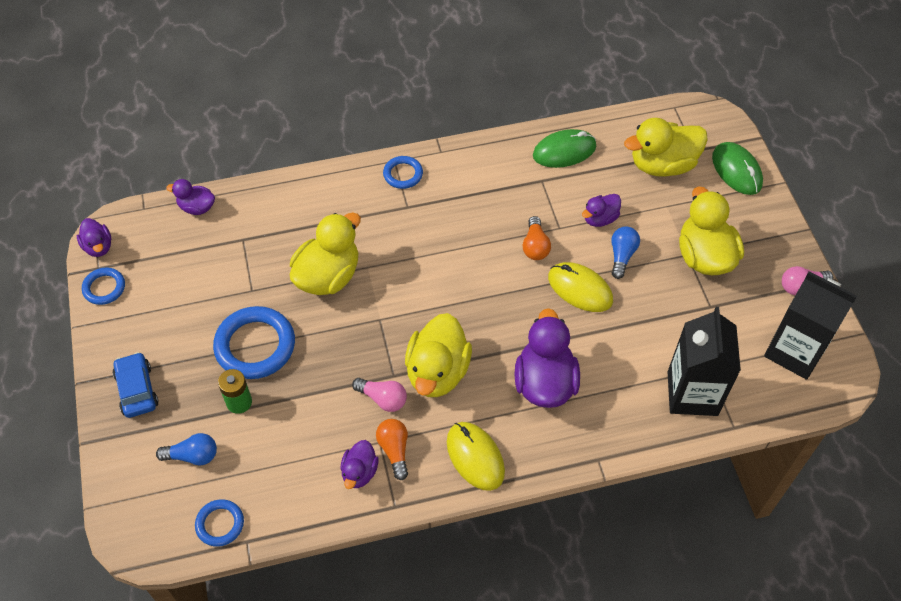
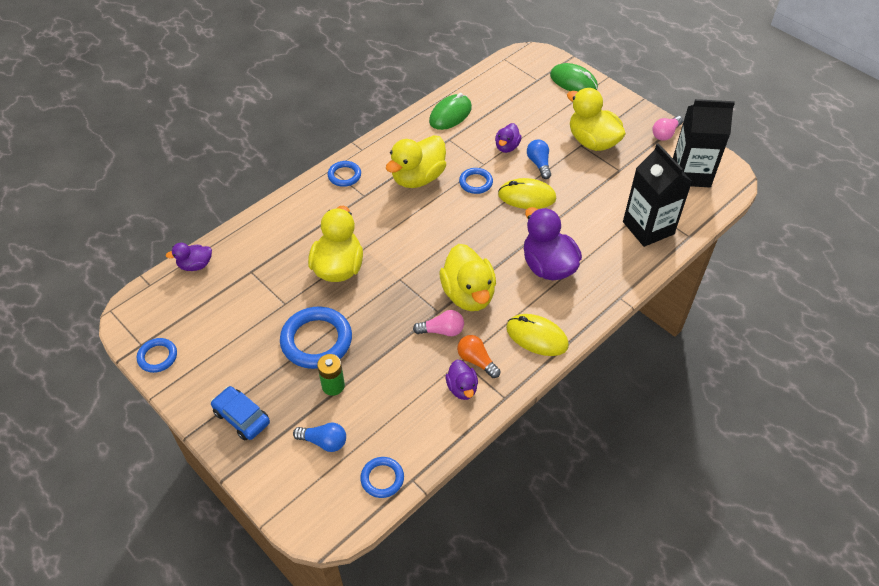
camera: 30 degrees left, 5 degrees down
(98, 247) = (130, 329): purple duck -> none
(193, 456) = (324, 441): blue light bulb -> blue light bulb turned 45 degrees clockwise
(535, 246) = (475, 183): orange light bulb -> blue ring
(662, 165) = (523, 97): yellow duck -> yellow duck (418, 178)

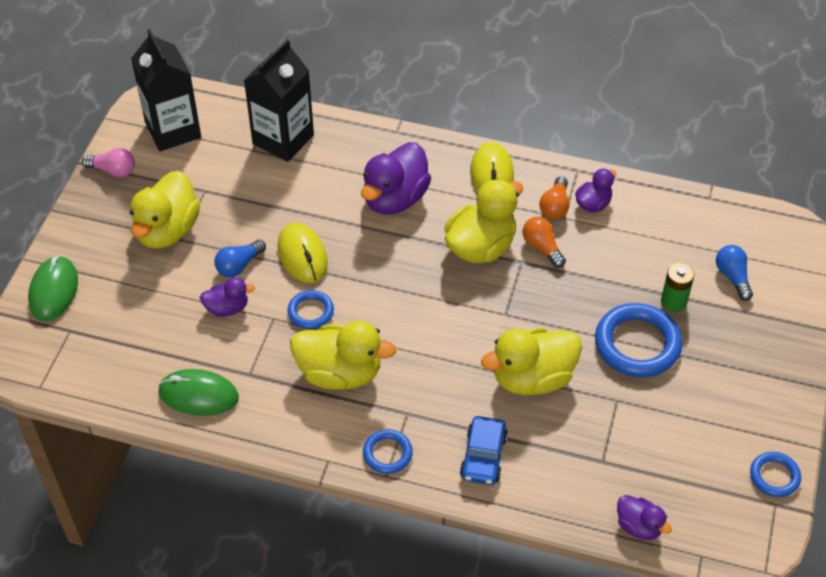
camera: 120 degrees left, 0 degrees up
(241, 417) = (768, 355): blue car -> blue car (483, 456)
(382, 478) = (727, 218): blue ring -> none
(442, 331) = (542, 247): pink light bulb -> orange light bulb

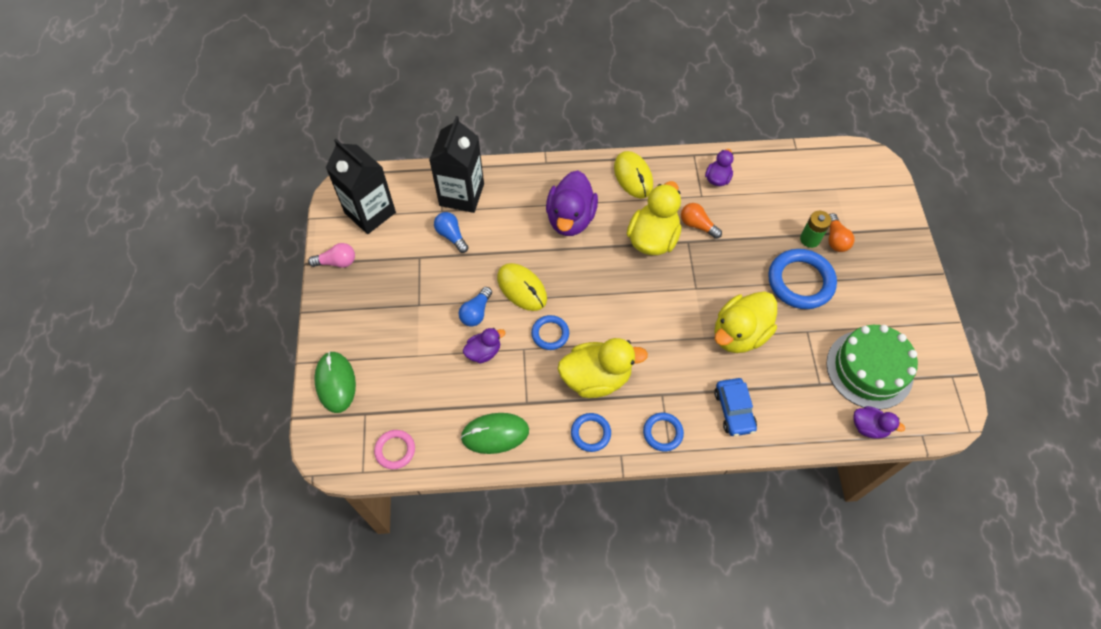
camera: 20 degrees left, 10 degrees up
(83, 377) = (395, 450): none -> pink ring
(167, 230) = (405, 300): yellow duck -> none
(555, 206) = (691, 189): orange light bulb -> orange light bulb (835, 239)
(673, 464) = (869, 369): none -> green cake
(732, 277) = (841, 206): blue light bulb -> blue light bulb (451, 236)
(774, 476) = (941, 354): blue ring -> blue ring (590, 433)

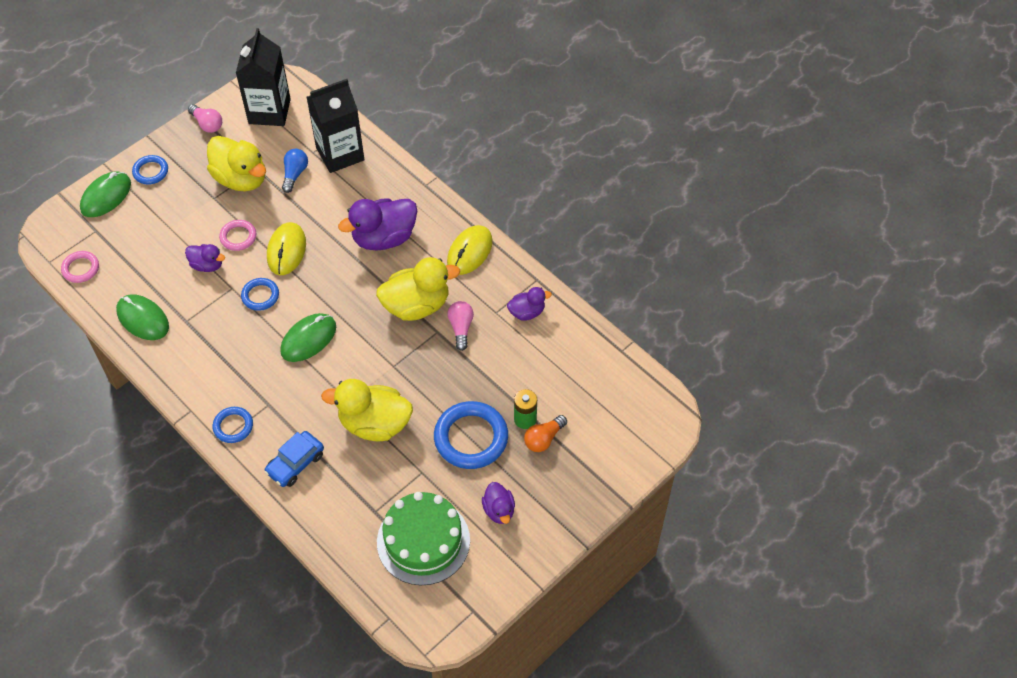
camera: 50 degrees right, 5 degrees down
(476, 312) = (238, 237): blue light bulb -> pink ring
(590, 433) = (193, 379): blue ring -> blue ring (150, 171)
(596, 378) = (246, 351): yellow duck -> yellow duck (241, 179)
(622, 327) = (308, 339): none -> green mouse
(697, 225) = (461, 328): orange light bulb -> pink light bulb
(869, 427) = (362, 572): purple duck -> purple duck (499, 510)

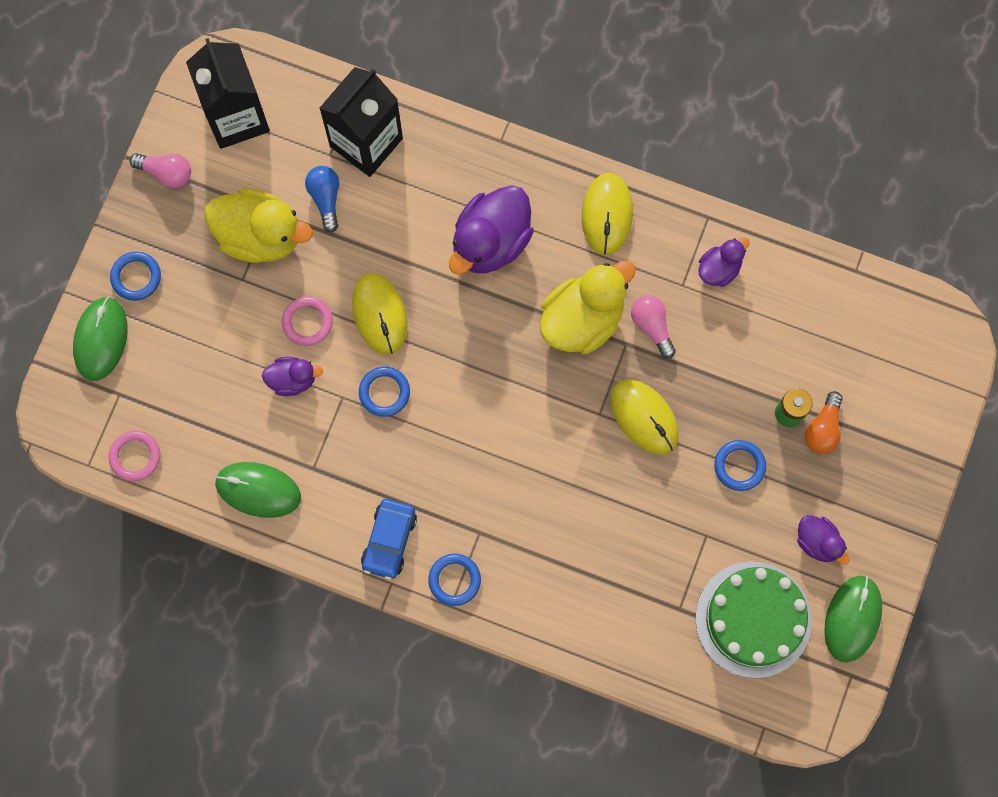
camera: 25 degrees left, 20 degrees up
(295, 463) = (555, 592): blue car -> blue car (389, 540)
(308, 339) = (477, 424): green mouse -> green mouse (852, 618)
(374, 424) = (618, 500): yellow duck -> none
(423, 380) = (644, 417): none -> yellow mouse
(471, 438) = (739, 466): blue ring -> blue ring, size x0.54

